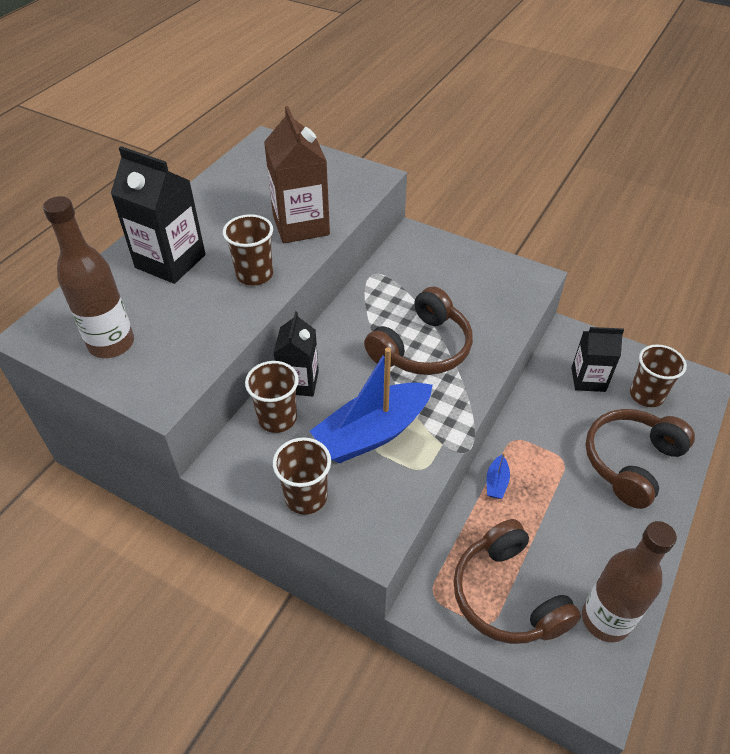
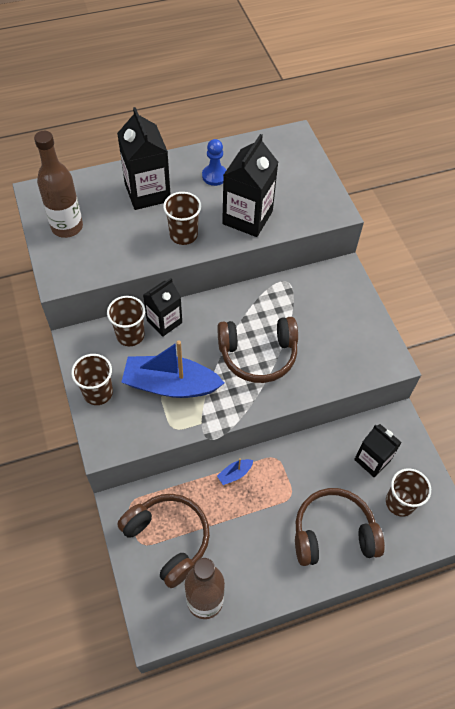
camera: 40 degrees right, 10 degrees up
(226, 210) = (214, 176): none -> blue pawn
(301, 225) = (247, 217): brown carton -> black carton
(508, 595) = (168, 539): brown headphones -> brown headphones turned 120 degrees clockwise

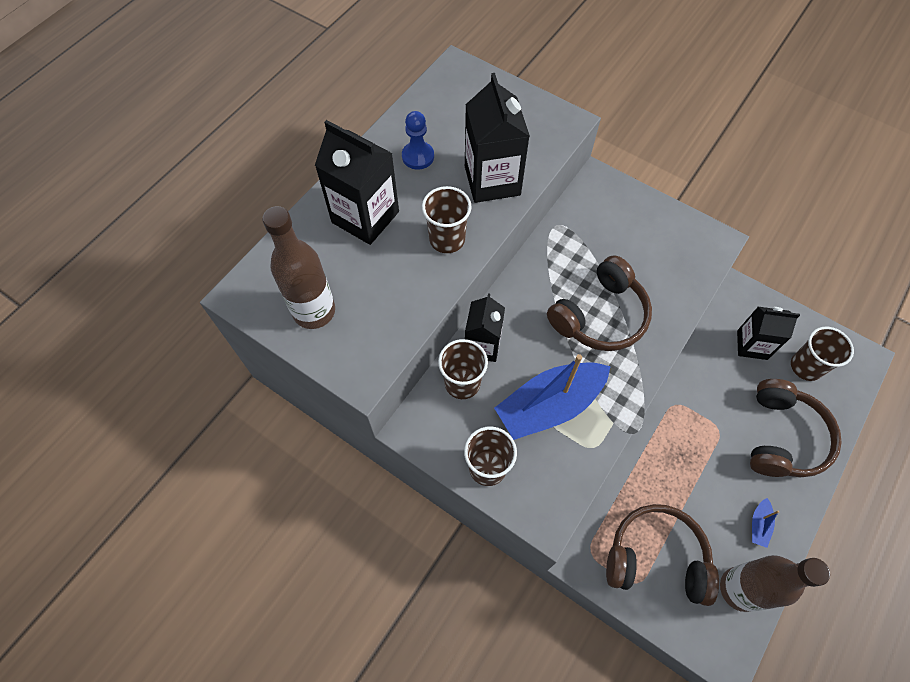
camera: 35 degrees left, 5 degrees up
(234, 474) = (655, 447): blue boat -> blue boat (759, 525)
(333, 533) = (782, 437): brown headphones -> brown headphones turned 150 degrees clockwise

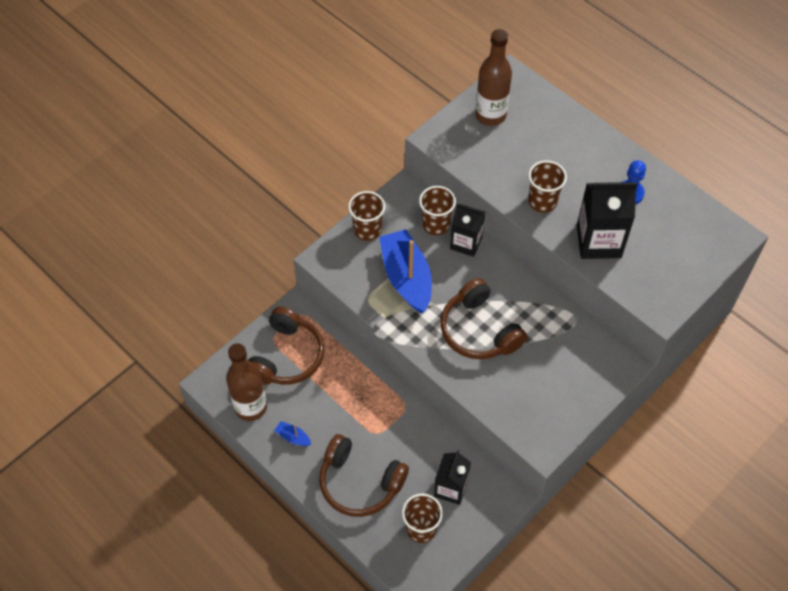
camera: 100 degrees right, 5 degrees down
(365, 217) = (571, 152): black carton -> none

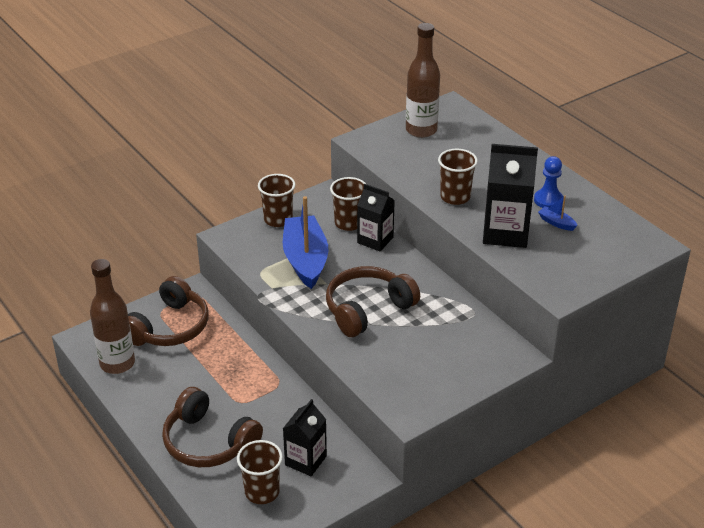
camera: 10 degrees right, 20 degrees down
(293, 437) = (152, 394): blue boat -> blue boat (556, 223)
(479, 330) = (368, 309): brown headphones -> brown headphones turned 75 degrees clockwise

